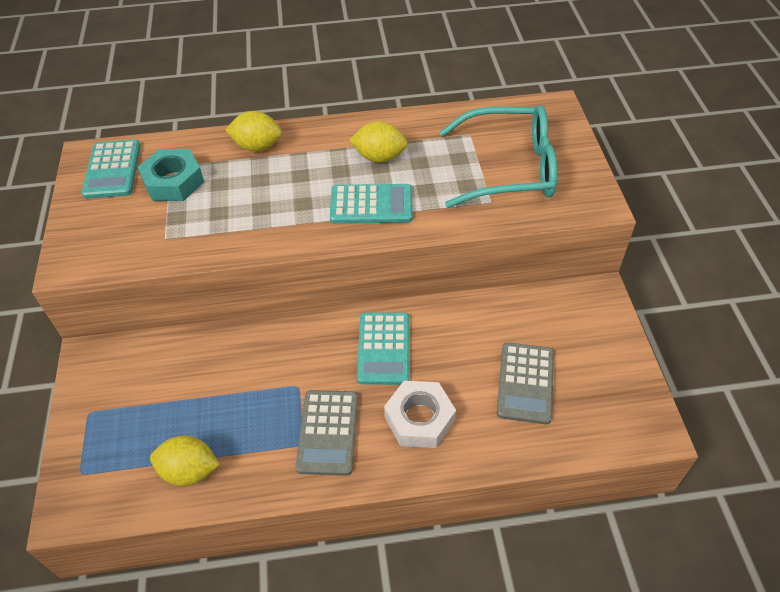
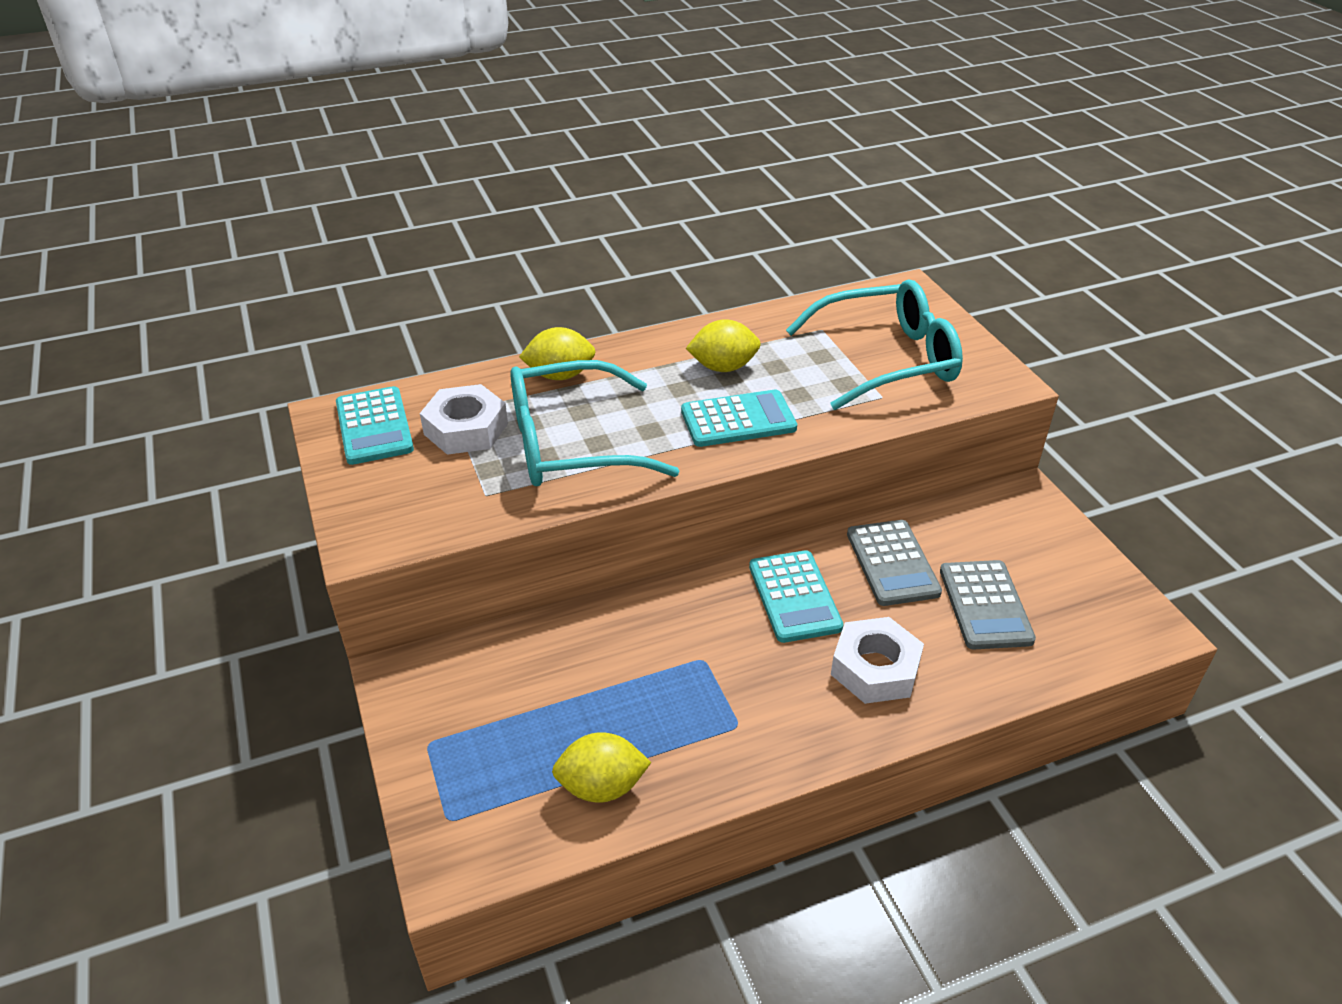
camera: 15 degrees left, 10 degrees down
(173, 181) = (466, 429): turquoise nut -> white nut
(241, 206) = (571, 444): none -> turquoise glasses
(328, 432) = (766, 705): grey calculator -> grey calculator (892, 563)

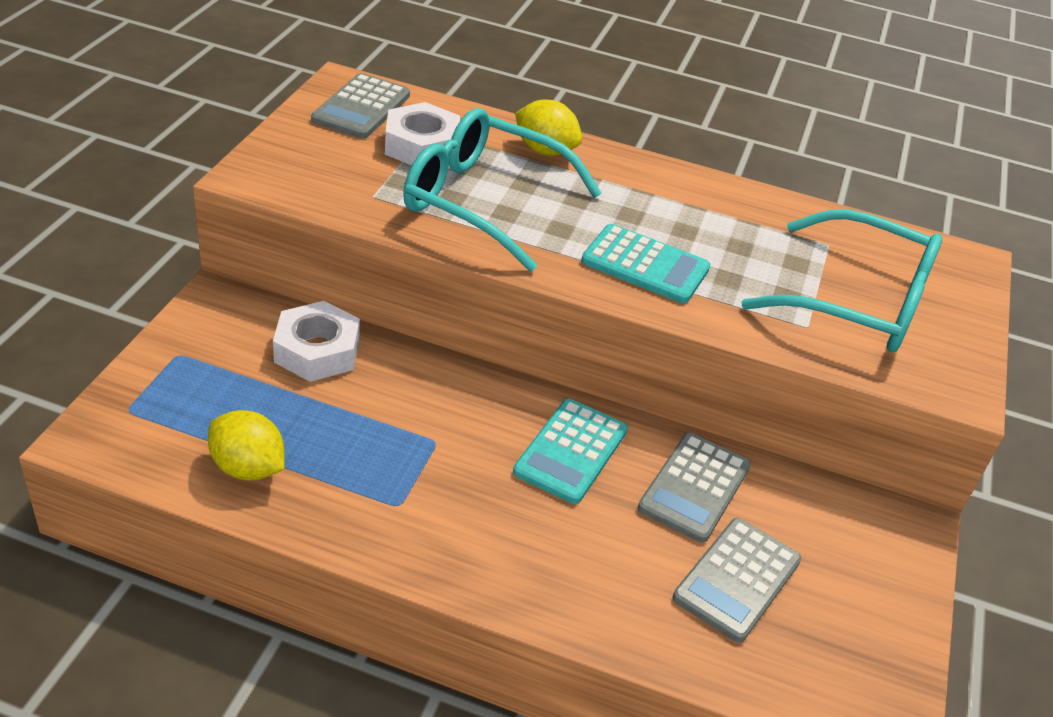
camera: 35 degrees right, 0 degrees up
(374, 426) = (361, 107): turquoise calculator -> grey calculator
(723, 367) = (691, 221): yellow lemon -> none
(875, 668) = (565, 551): white nut -> white nut (317, 351)

